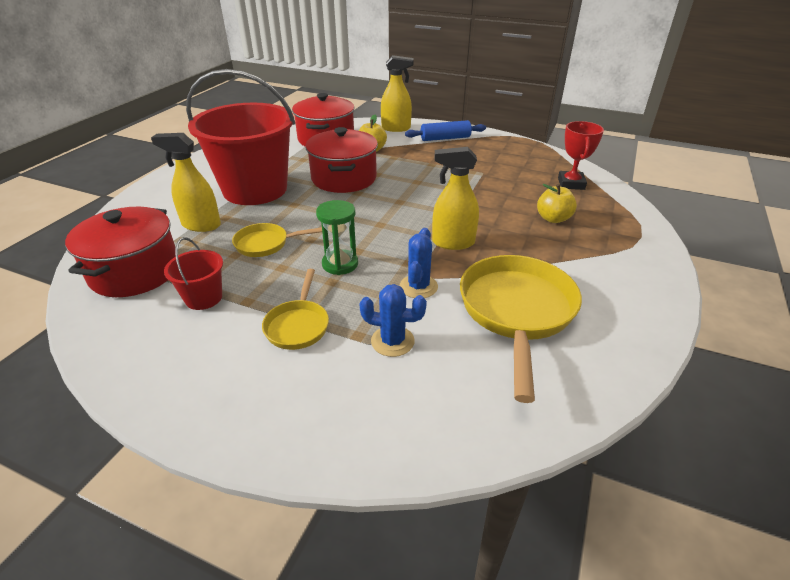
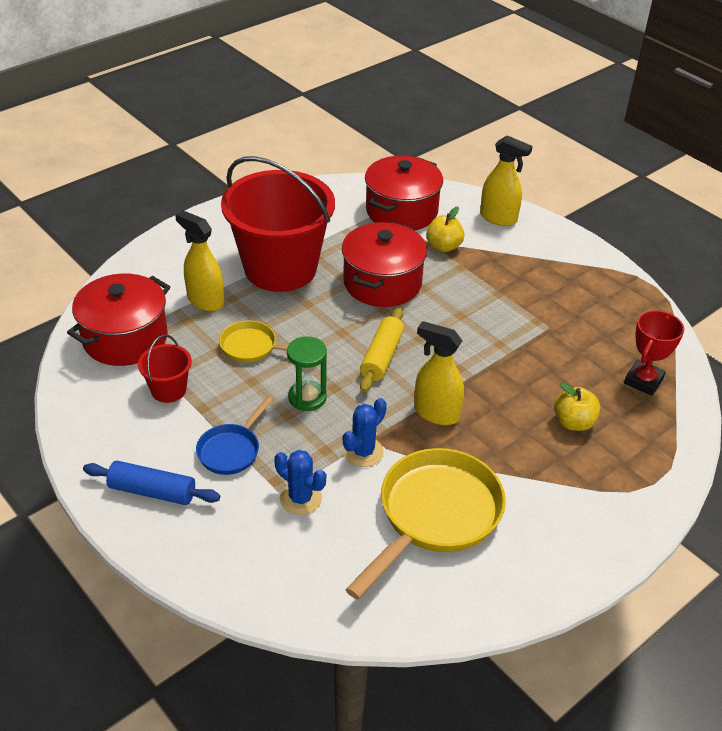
camera: 25 degrees right, 5 degrees up
(298, 325) = (231, 450): yellow pan -> blue pan
(380, 220) = (382, 357): none -> yellow rolling pin
(445, 138) = (547, 255): blue rolling pin -> blue rolling pin (152, 491)

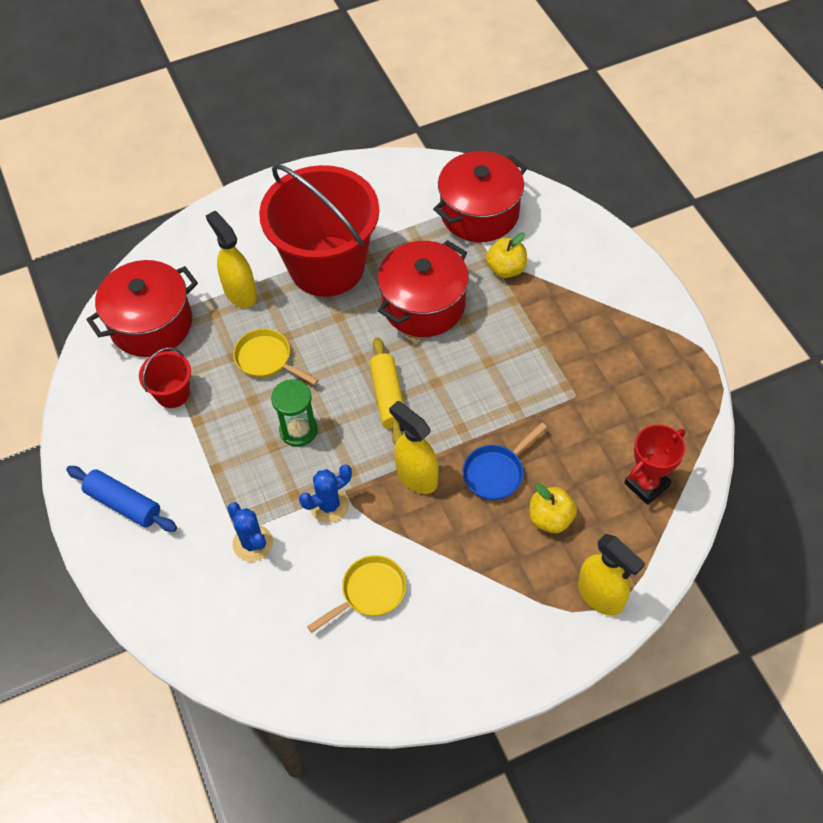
camera: 20 degrees right, 15 degrees up
(231, 450) = (208, 475): blue pan -> blue pan (496, 472)
(382, 357) = (388, 397): yellow rolling pin -> yellow rolling pin turned 45 degrees counterclockwise
(434, 516) = (369, 592): yellow pan -> yellow pan, size x0.53
(498, 218) = (581, 241): yellow spray bottle -> yellow spray bottle (600, 596)

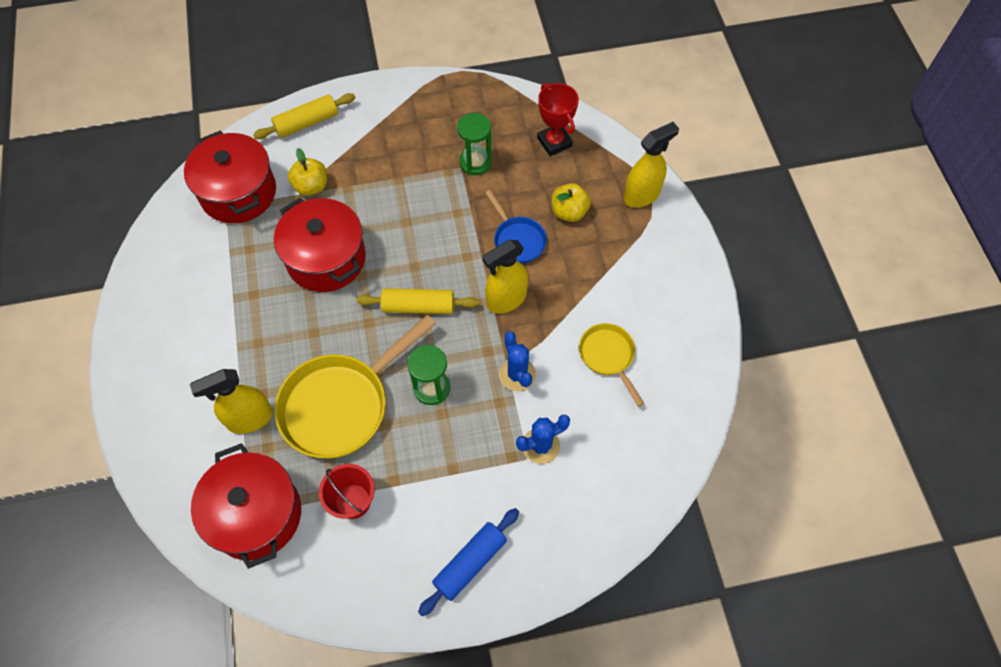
camera: 80 degrees left, 5 degrees up
(267, 359) = (341, 404): yellow pan -> yellow pan, size x1.89
(327, 266) = (248, 332): red bucket -> none
(585, 243) = (307, 123): none -> yellow rolling pin
(588, 409) = (475, 162): none -> green hourglass

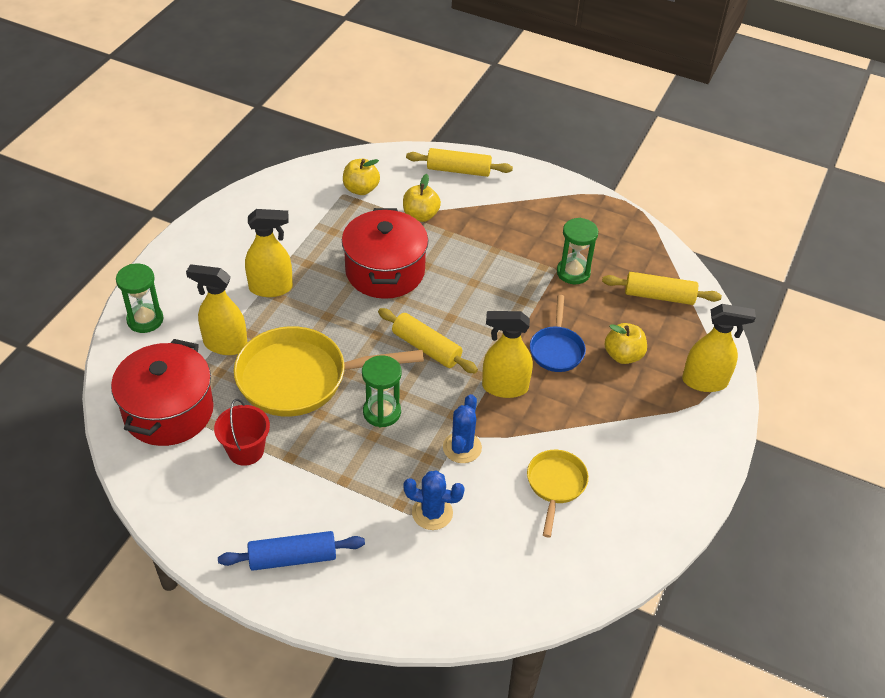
camera: 35 degrees right, 15 degrees down
(156, 445) = (145, 320): none -> green hourglass
(238, 193) = (361, 189): red pot -> yellow apple
(242, 339) = (271, 288): none -> yellow spray bottle
(554, 142) = (659, 296): red trophy -> yellow rolling pin

